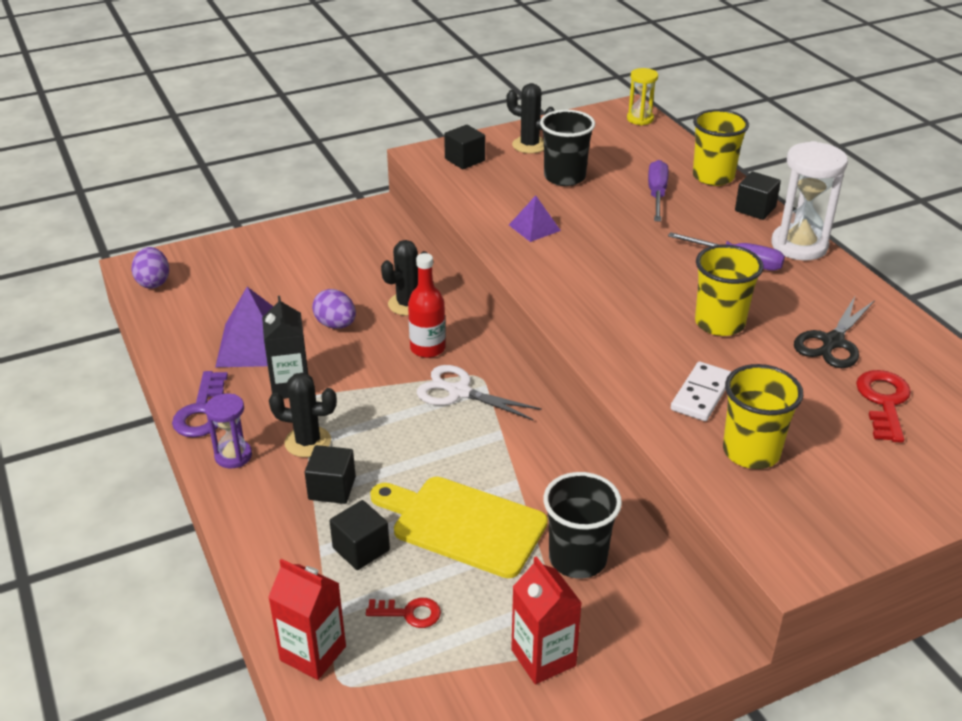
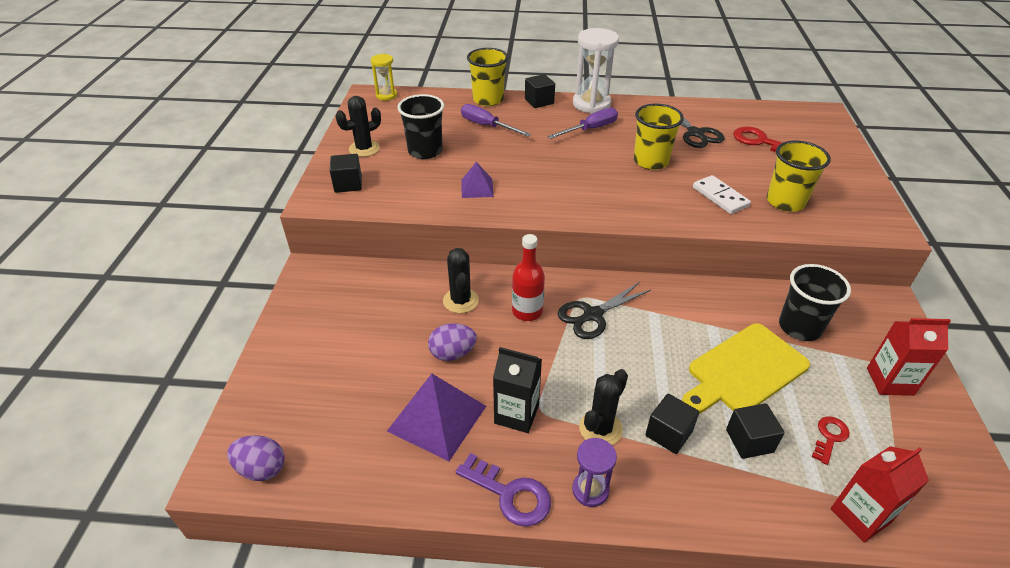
camera: 60 degrees left, 5 degrees up
(459, 392) = (592, 315): white scissors -> black scissors

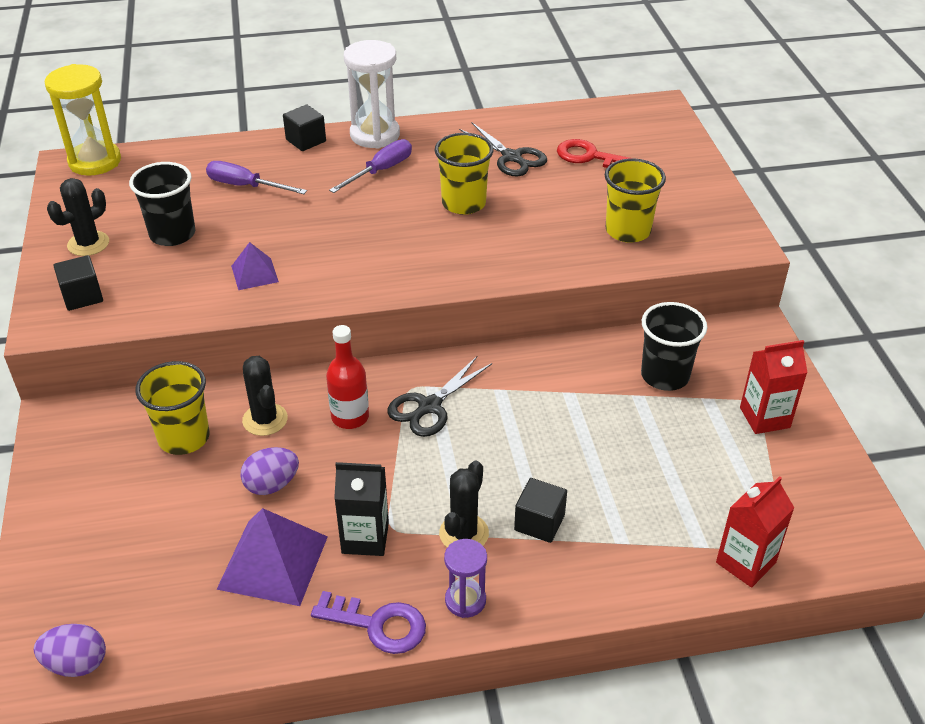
camera: 15 degrees left, 0 degrees up
(386, 95) = (95, 161): yellow hourglass -> yellow hourglass, size x1.75
(488, 99) = (237, 148): yellow cup -> yellow cup (184, 438)
(720, 197) = (552, 237): white domino -> none
(744, 370) = (610, 436): yellow cutting board -> none
(749, 441) = (626, 512): black cube -> none
(829, 437) = (708, 490): red key -> none

